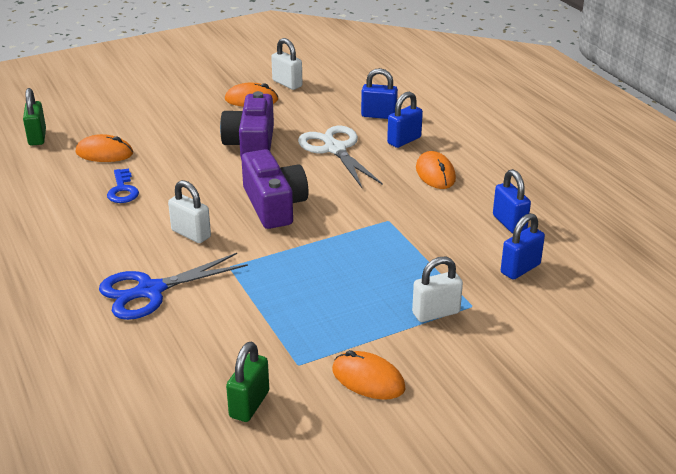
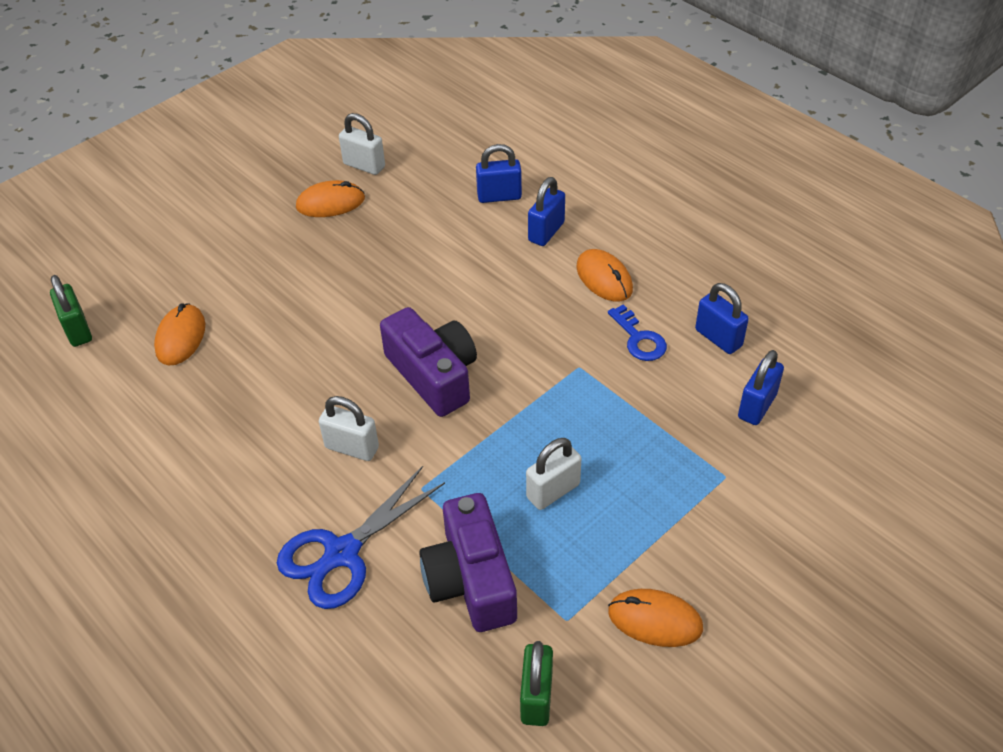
camera: 15 degrees left, 15 degrees up
(104, 153) = (180, 337): orange mouse -> orange mouse turned 75 degrees counterclockwise
(122, 190) = (233, 395): blue key -> blue key (639, 339)
(251, 144) = (363, 279): purple camera -> purple camera (471, 579)
(335, 149) = (469, 265): white scissors -> none
(436, 313) = (690, 498): white padlock -> white padlock (553, 491)

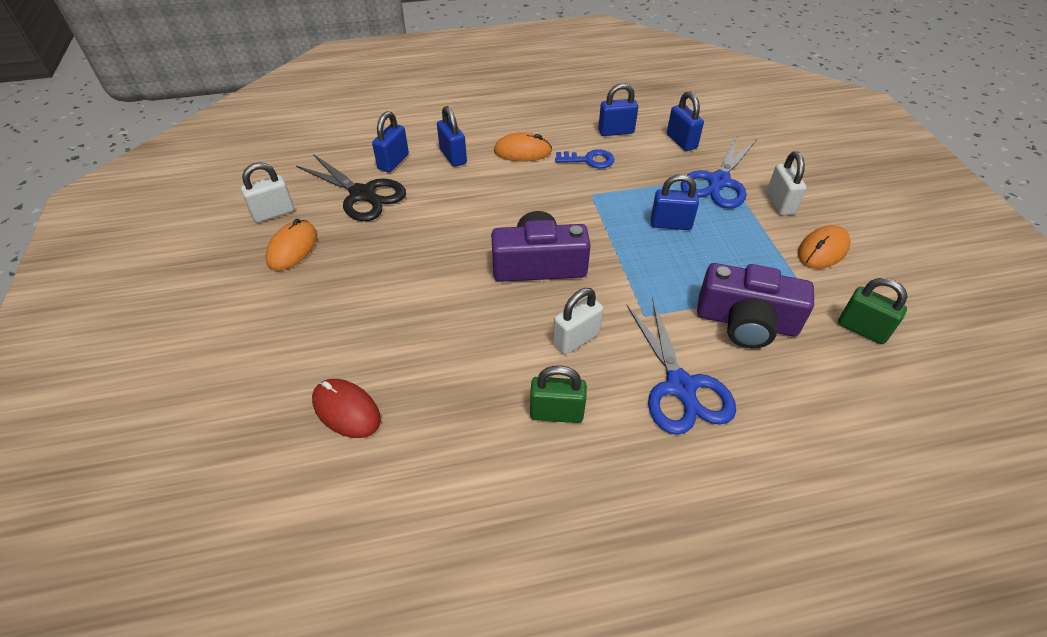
camera: 60 degrees left, 0 degrees up
(77, 330) = (248, 497): green padlock -> green padlock (556, 413)
(180, 337) = (346, 410): orange mouse -> red mouse
(434, 203) = (362, 194): none -> black scissors
(553, 491) = (692, 250): white padlock -> white padlock (779, 203)
(583, 455) = (670, 224): none -> blue padlock
(705, 472) = (718, 182): none -> blue scissors

